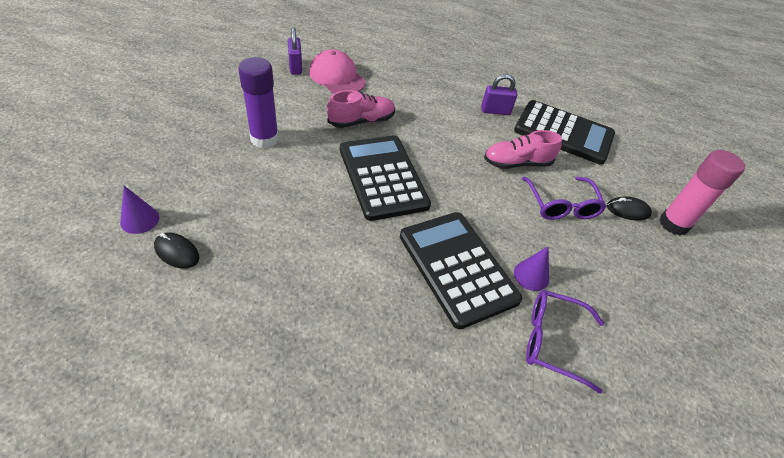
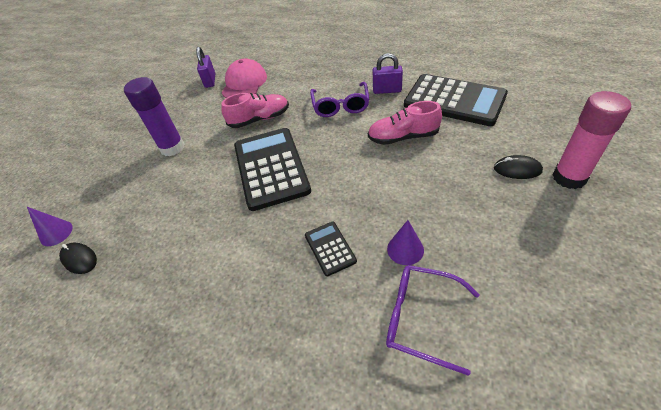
camera: 15 degrees right, 0 degrees up
(337, 77) = (244, 83): pink cap -> pink cap turned 45 degrees clockwise
(457, 267) = (330, 248): black calculator -> black calculator, size x0.46
(561, 205) = (445, 173): purple glasses -> purple glasses (340, 106)

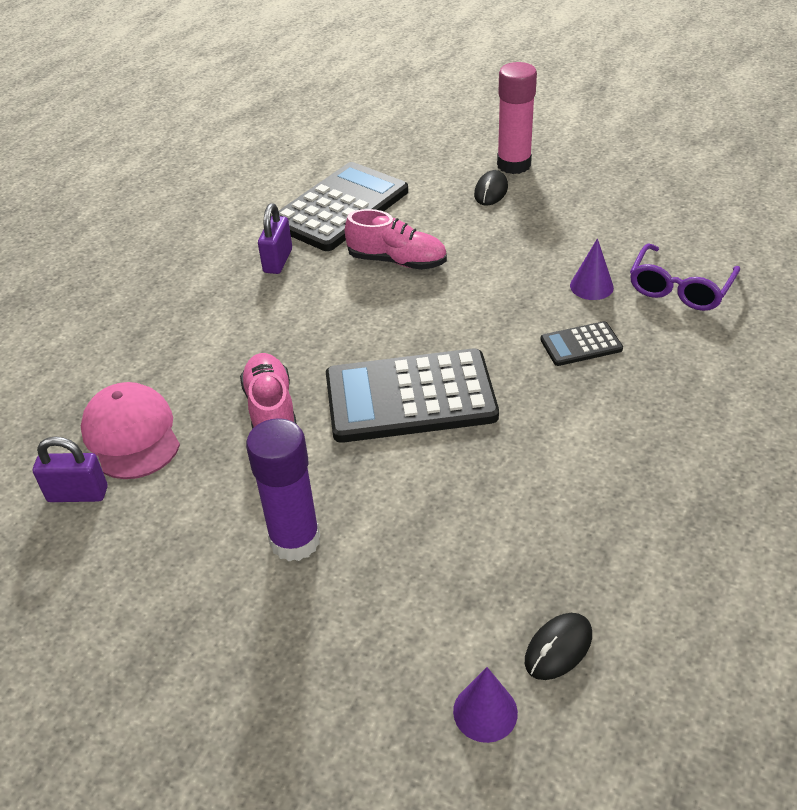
camera: 85 degrees left, 5 degrees down
(244, 83) = (131, 434): pink cap -> pink cap turned 45 degrees clockwise
(340, 106) = (289, 311): purple glasses -> none
(403, 137) = (397, 261): pink shoe -> pink shoe turned 75 degrees counterclockwise

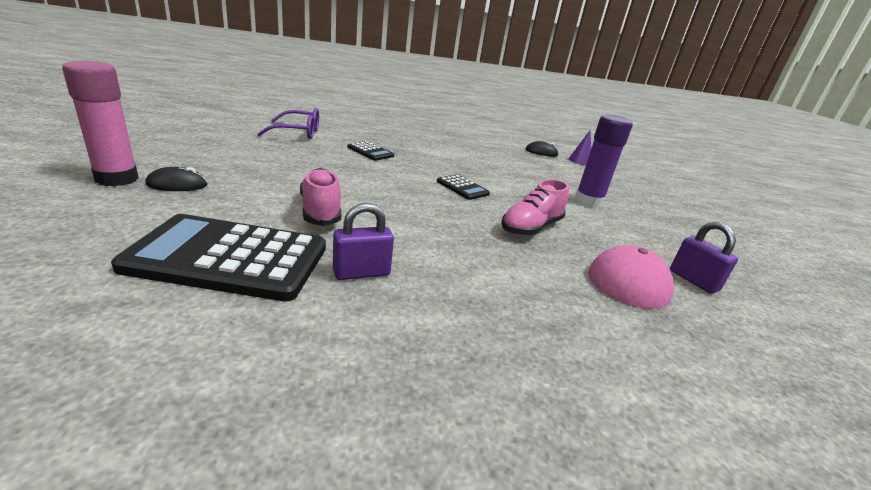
camera: 130 degrees left, 15 degrees down
(410, 397) = (462, 188): black calculator -> black calculator, size x0.46
(591, 286) = (310, 150): purple cone -> none

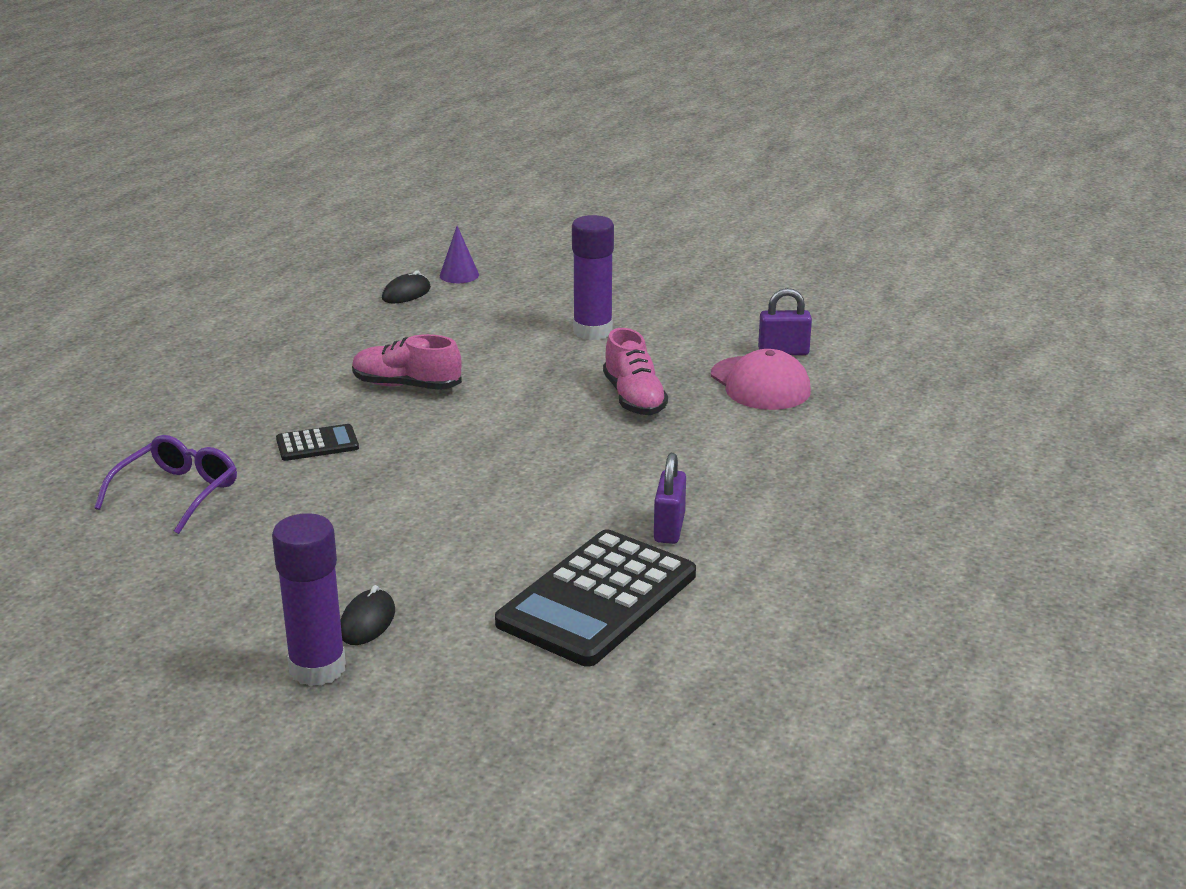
camera: 55 degrees left, 0 degrees up
(117, 179) = (317, 668): pink glue stick -> purple glue stick
(320, 211) = (512, 526): pink shoe -> pink shoe (406, 386)
(462, 188) = (500, 407): black calculator -> none

